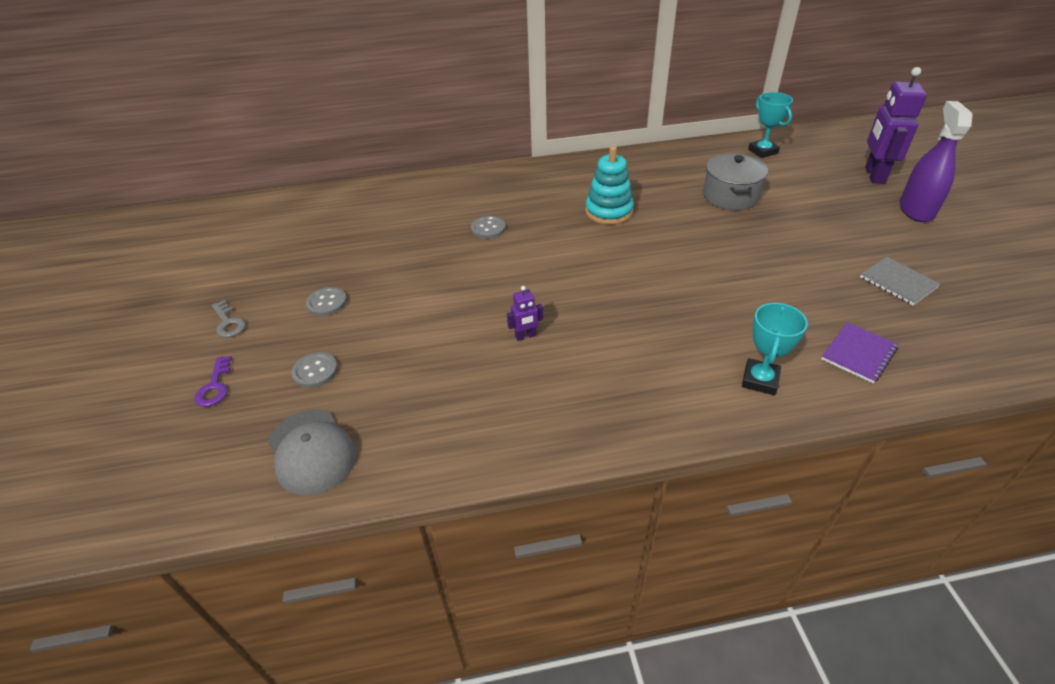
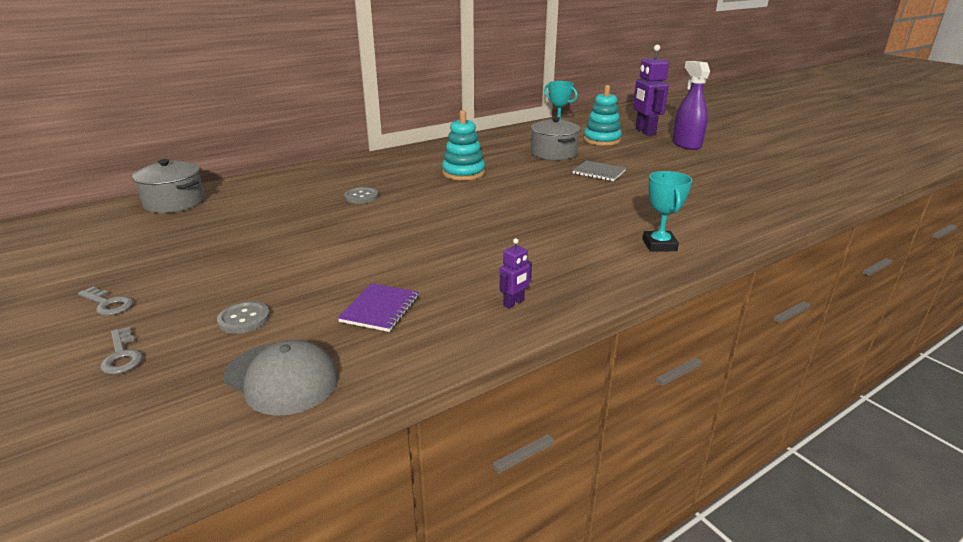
camera: 25 degrees left, 15 degrees down
(215, 386) = (122, 355): purple key -> grey key
(326, 202) = (174, 202): none -> grey pot
(327, 303) = (223, 269): grey button -> none
(525, 336) = (448, 255): purple robot -> purple robot (514, 303)
(805, 182) = (602, 140): none -> turquoise stacking toy
(858, 354) = (714, 219): purple notebook -> purple notebook (380, 309)
(898, 282) = (706, 180): grey notebook -> grey notebook (599, 172)

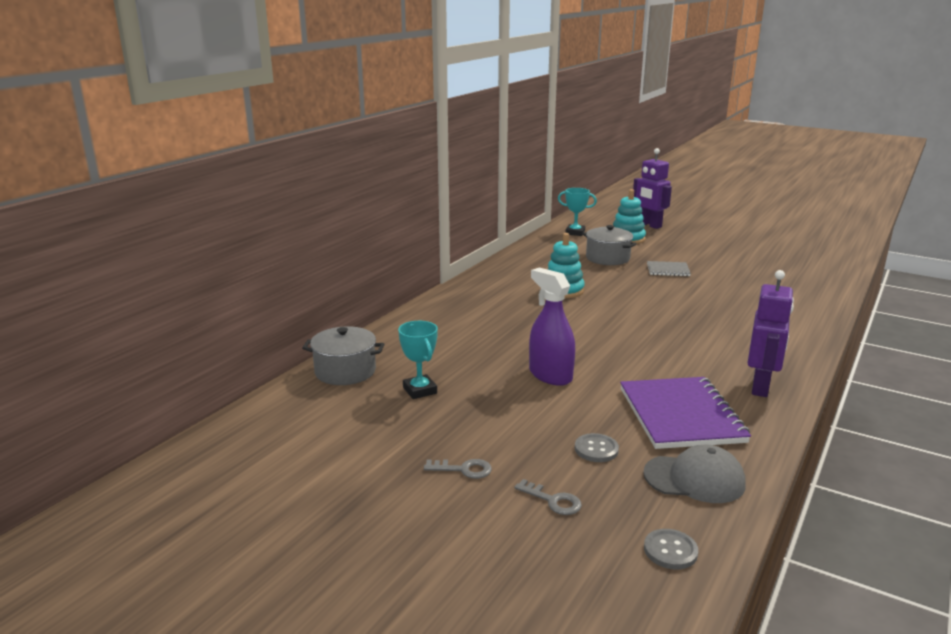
camera: 25 degrees left, 5 degrees down
(361, 197) = (512, 329): grey button -> grey button (670, 550)
(380, 309) = (681, 415): purple notebook -> purple notebook, size x1.98
(514, 303) = (761, 387): purple robot -> purple robot, size x2.16
(659, 245) = (791, 322): turquoise trophy -> turquoise trophy (420, 390)
(686, 144) = (696, 233): purple spray bottle -> purple spray bottle (550, 375)

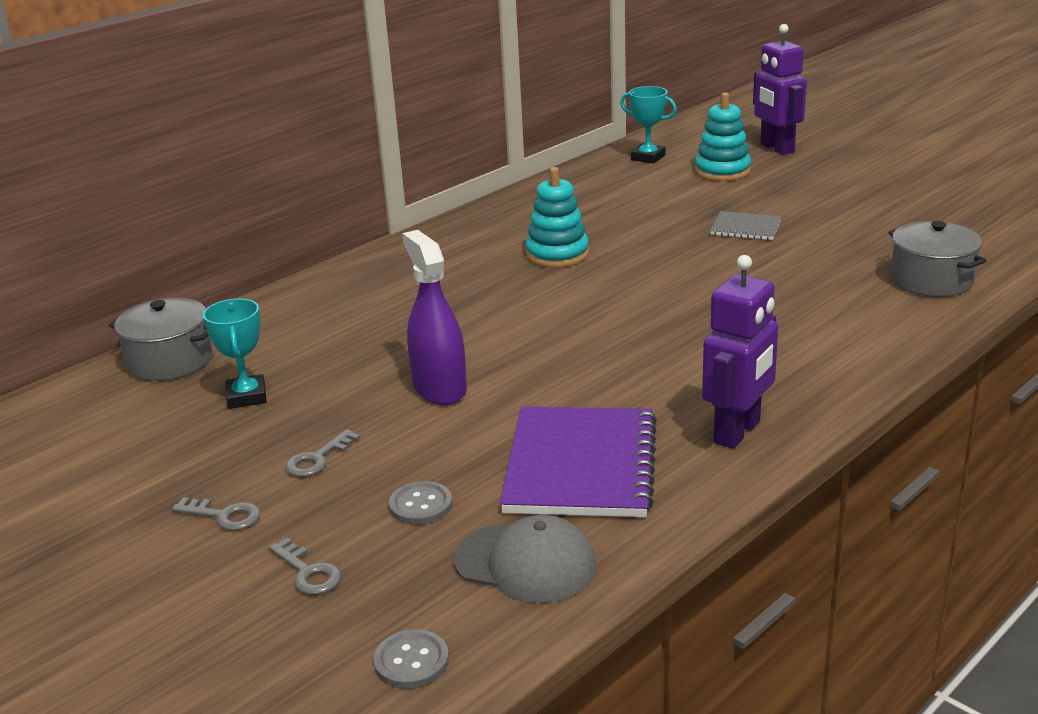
camera: 15 degrees right, 5 degrees up
(502, 426) = (317, 459): none -> grey key
(607, 258) = (666, 203): grey pot -> grey pot (931, 280)

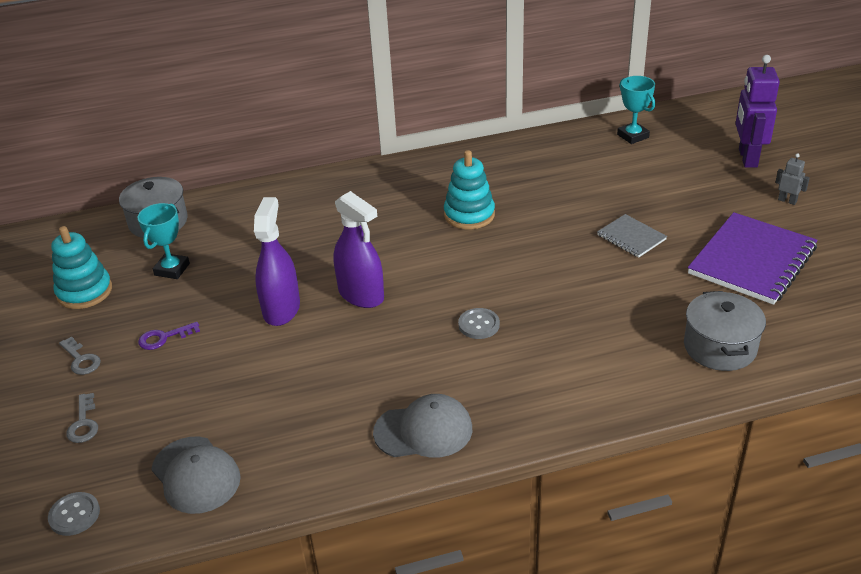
camera: 30 degrees right, 10 degrees up
(317, 459) = (164, 338): grey key -> purple key
(421, 505) = (183, 401): grey button -> grey button (479, 325)
(520, 348) = (361, 294): none -> purple spray bottle
(581, 465) = (300, 413): purple notebook -> purple notebook (752, 261)
(722, 171) = (676, 170): turquoise stacking toy -> turquoise stacking toy (84, 292)
(738, 432) = (423, 430): purple robot -> grey cap
(851, 167) = (787, 201): none -> grey robot

